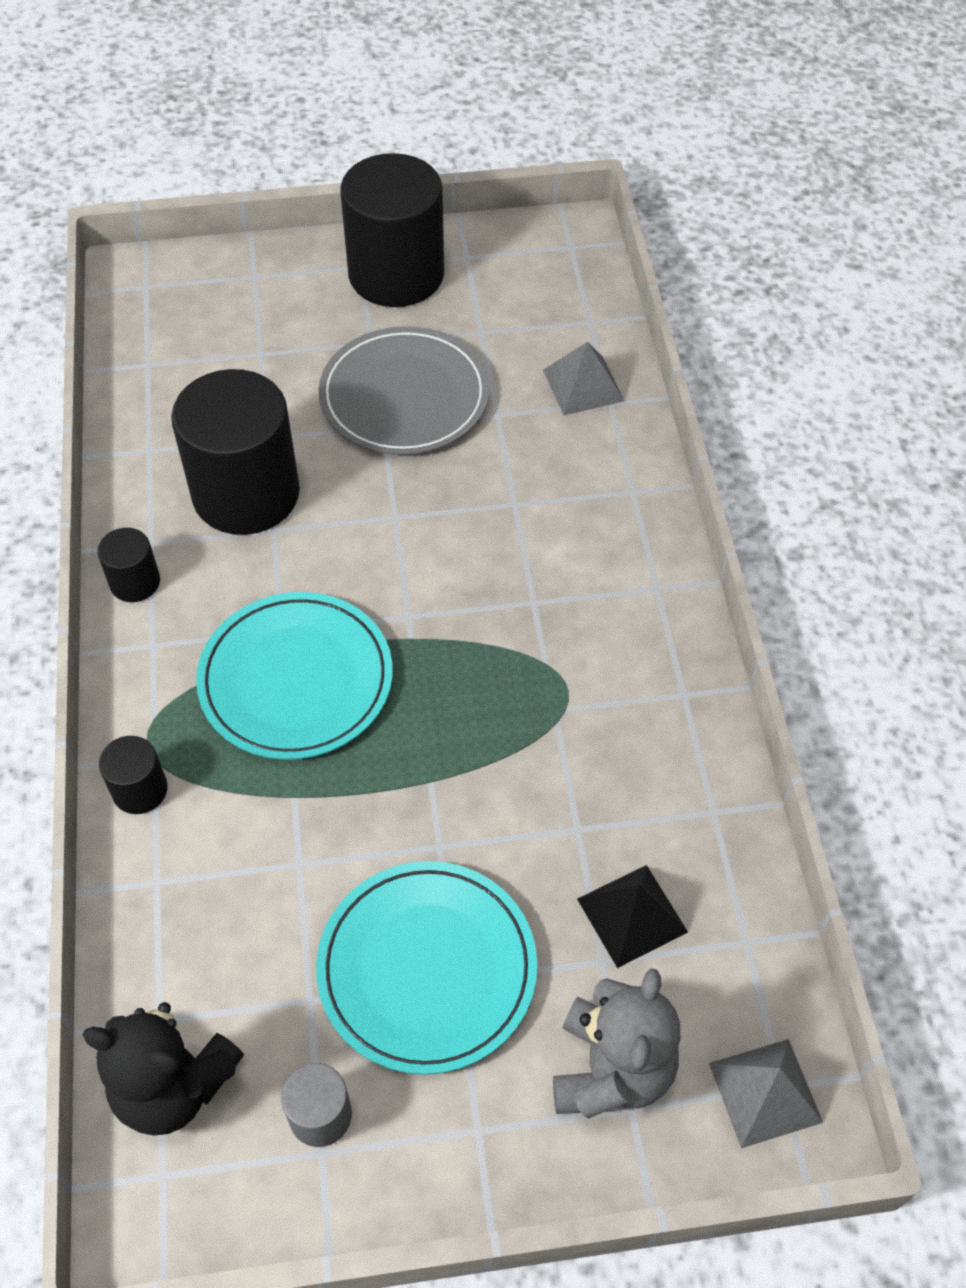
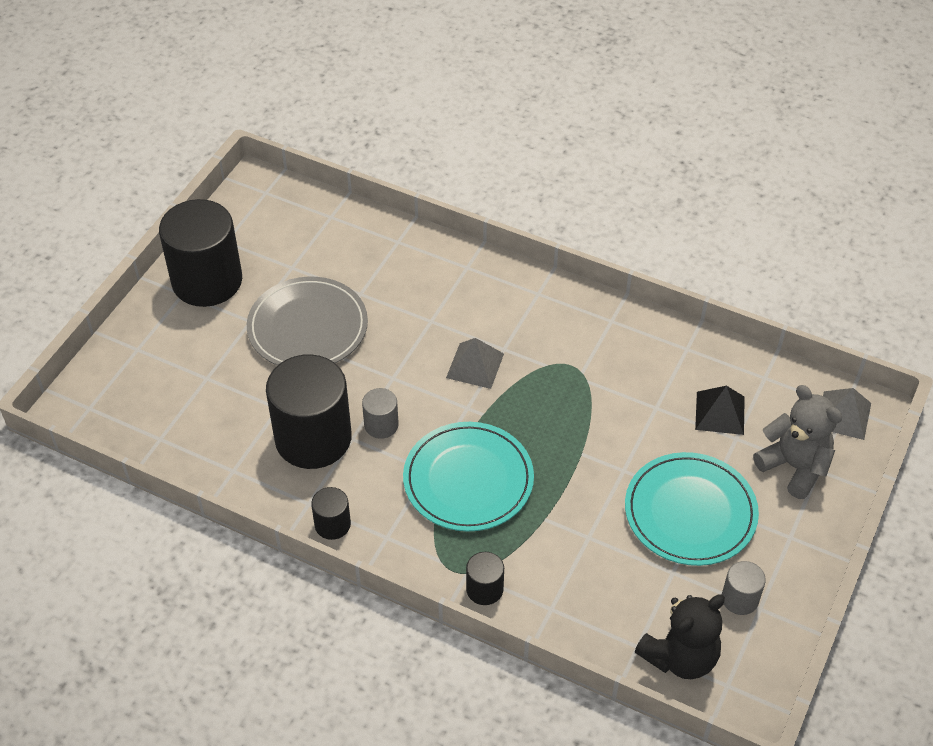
camera: 55 degrees left, 5 degrees down
(314, 546) = (381, 425): none -> grey cylinder
(583, 385) = (374, 245): grey pyramid -> grey pyramid (475, 365)

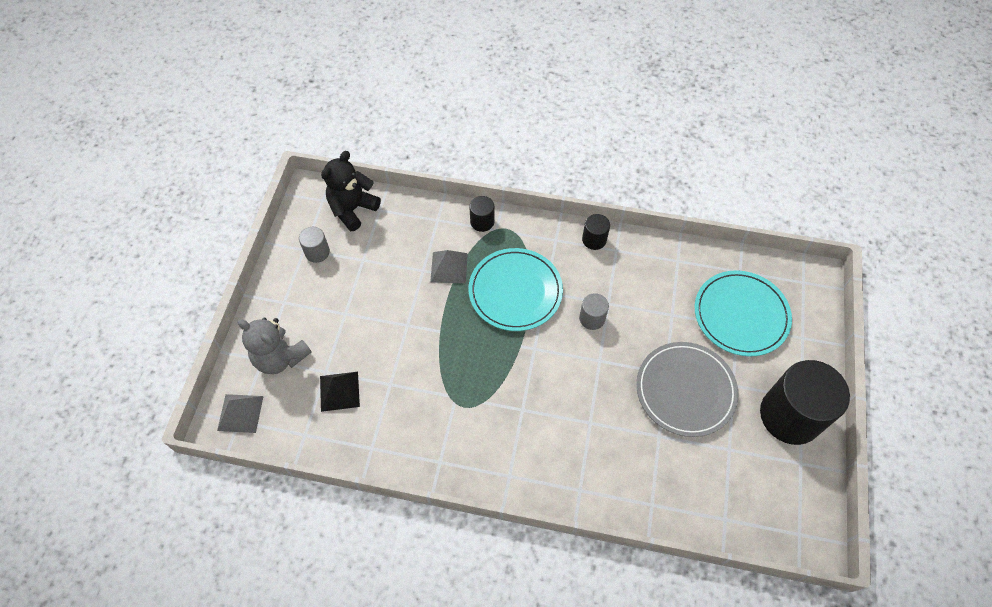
camera: 165 degrees right, 10 degrees up
(313, 438) = (635, 296): black cylinder -> none
(475, 365) = (540, 387): grey pyramid -> grey pyramid (449, 267)
(690, 512) = (355, 304): turquoise plate -> turquoise plate (741, 315)

